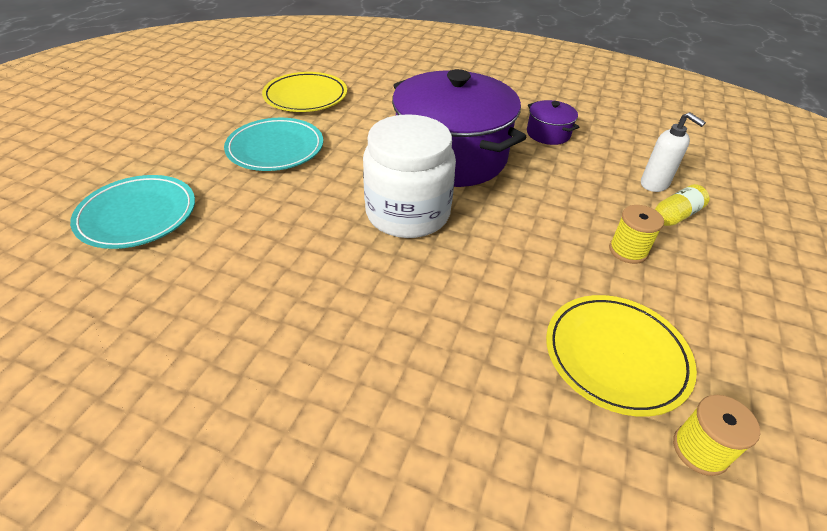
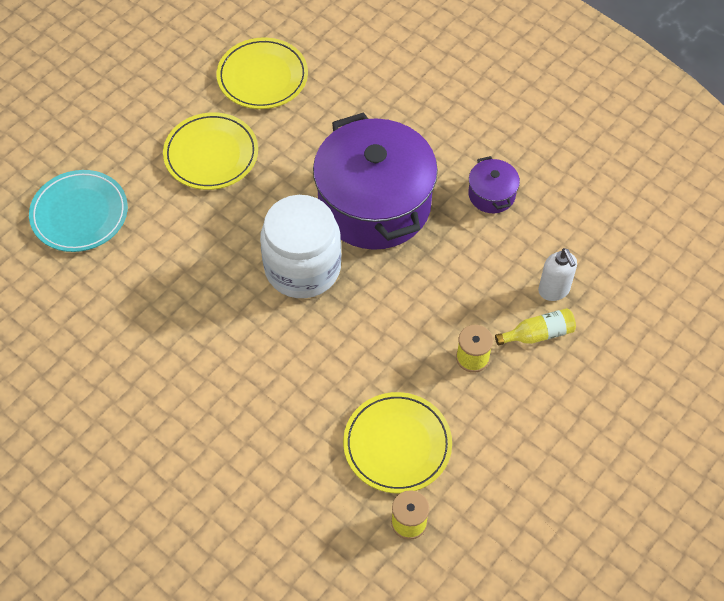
camera: 20 degrees right, 15 degrees up
(275, 148) = (211, 154): turquoise plate -> yellow plate

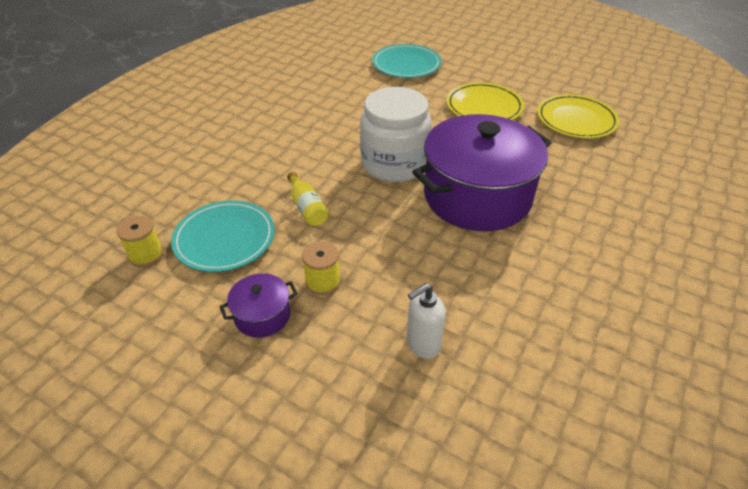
camera: 80 degrees right, 15 degrees down
(397, 445) = (224, 239): yellow plate -> turquoise plate
(491, 194) = (529, 278): purple pot -> purple pot (262, 316)
(538, 334) = (361, 334): yellow bottle -> yellow bottle (307, 207)

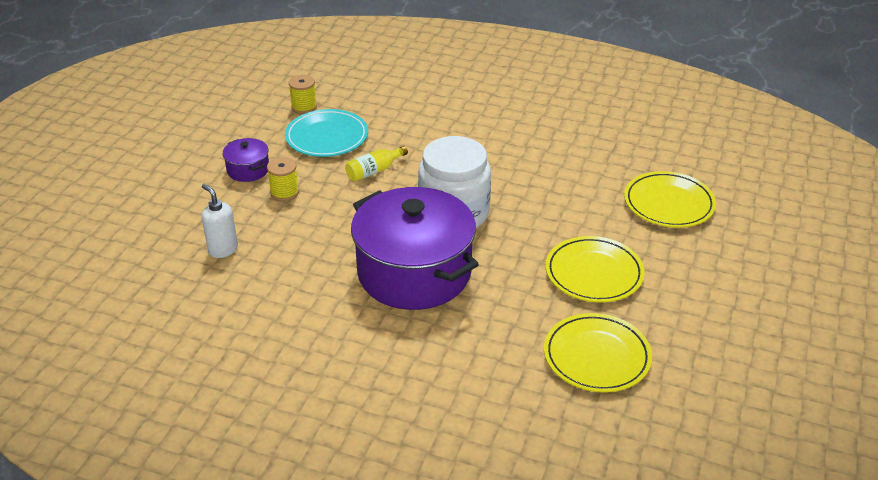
camera: 80 degrees right, 5 degrees down
(406, 65) = (668, 203): turquoise plate -> yellow plate

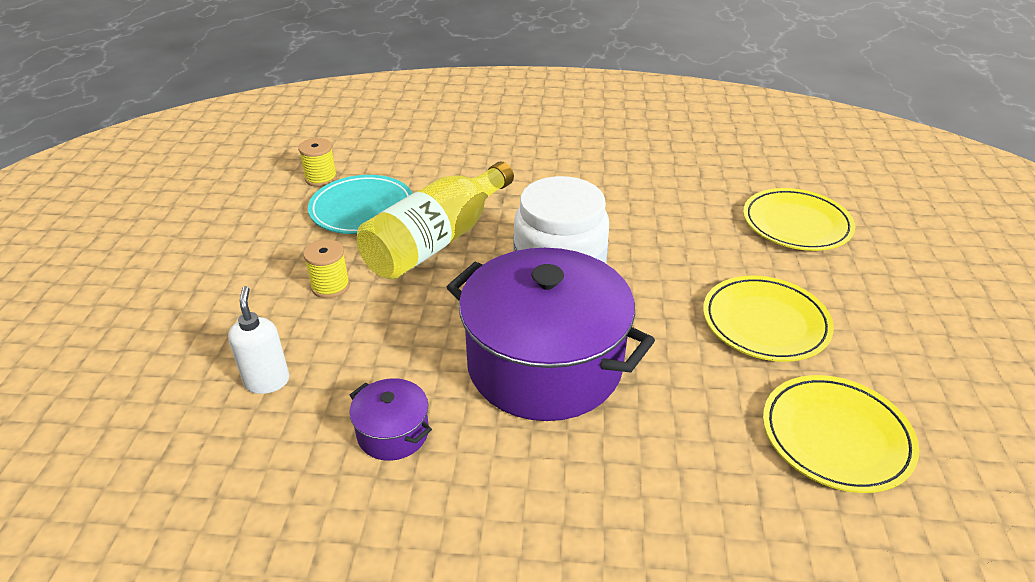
camera: 15 degrees left, 0 degrees up
(223, 249) = (267, 381): white soap dispenser -> white soap dispenser turned 45 degrees clockwise
(248, 170) = (272, 265): purple pot -> purple pot (393, 433)
(374, 171) = (437, 240): yellow bottle -> yellow bottle, size x2.22

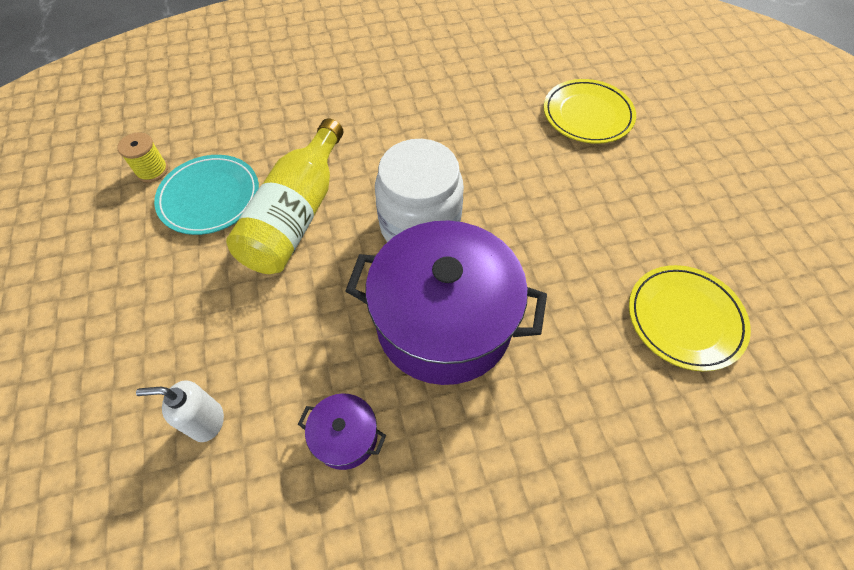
camera: 20 degrees left, 20 degrees up
(267, 381) = (207, 422): white soap dispenser -> white soap dispenser turned 60 degrees counterclockwise
(330, 286) = (219, 296): yellow spool -> none
(765, 322) = (598, 224): yellow plate -> none

